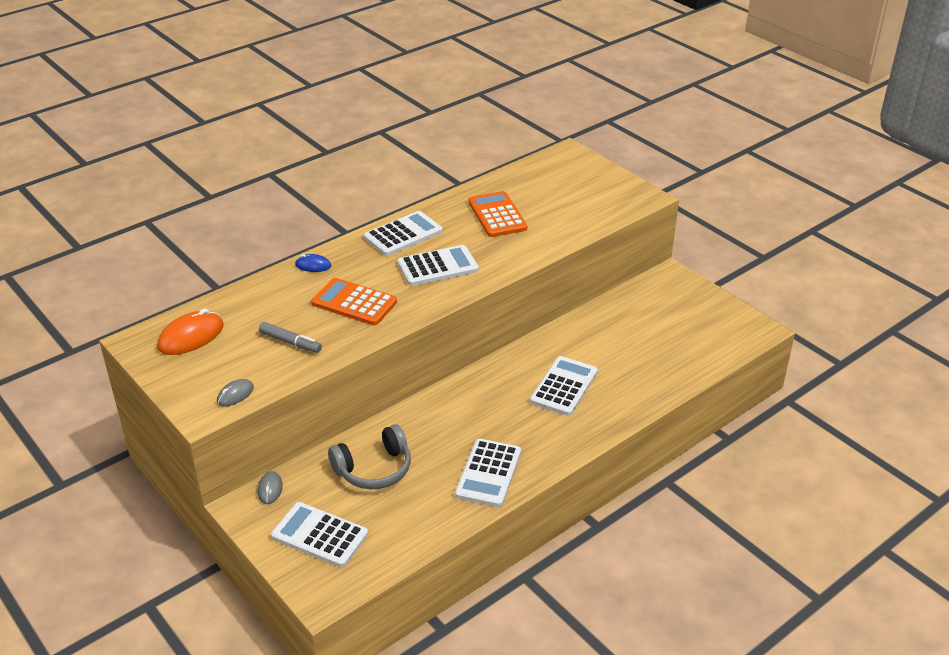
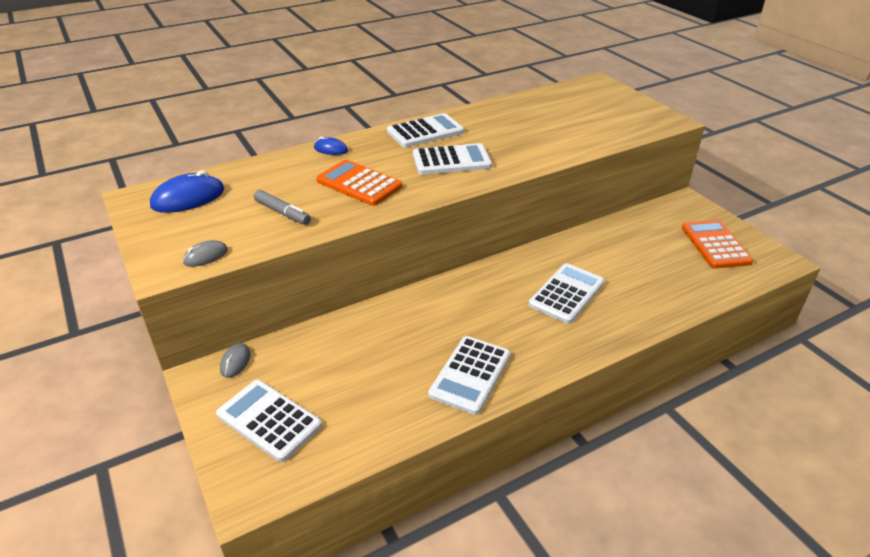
camera: 10 degrees right, 0 degrees up
(191, 337) = (188, 198): orange mouse -> blue mouse
(374, 469) = (349, 354): grey headphones -> none
(497, 215) = (520, 124): orange calculator -> orange calculator (715, 245)

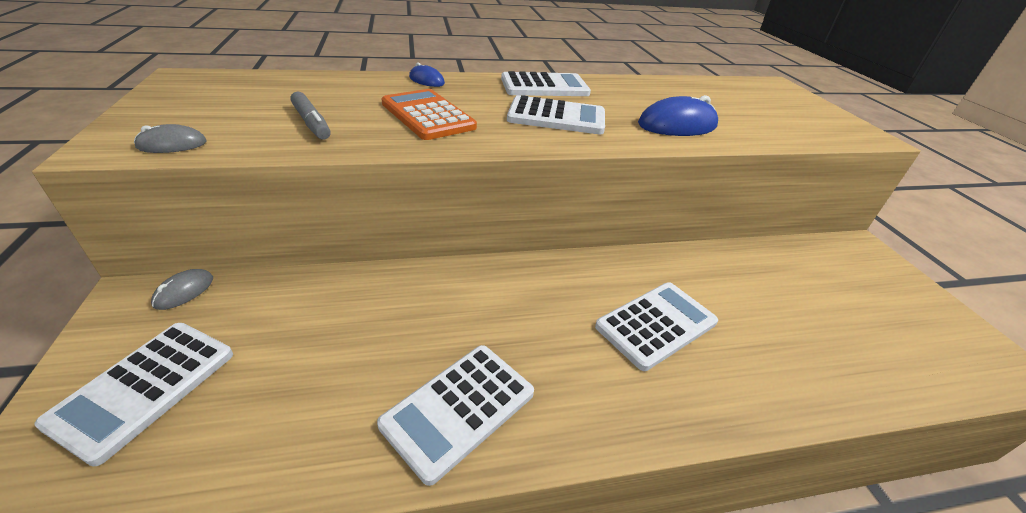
camera: 15 degrees right, 0 degrees up
(188, 198) = (231, 89): blue mouse -> blue mouse (677, 125)
(269, 420) = (145, 388): white calculator -> white calculator turned 120 degrees counterclockwise
(715, 245) = (900, 314): orange calculator -> none

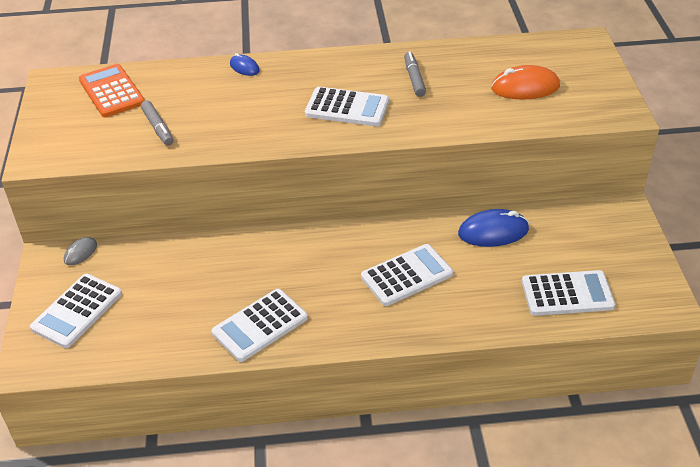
camera: 10 degrees right, 5 degrees up
(172, 144) = (72, 155): grey mouse -> none
(427, 115) = (243, 113): orange calculator -> orange calculator (111, 92)
(544, 86) = (347, 67): white calculator -> white calculator (567, 294)
(622, 98) = (414, 78): none -> grey marker
(677, 125) = (448, 111): blue mouse -> blue mouse (493, 232)
(746, 111) = (525, 87): none -> orange mouse

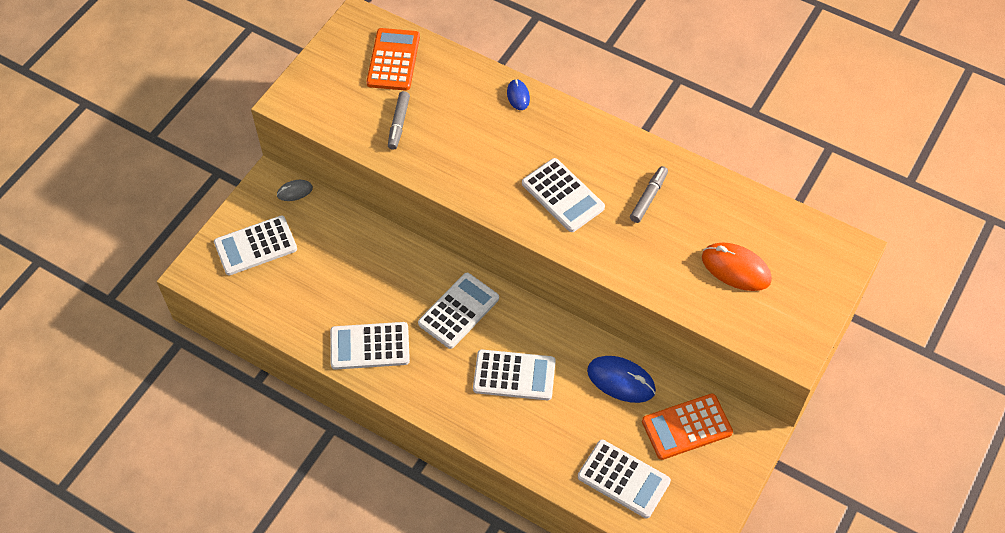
camera: 35 degrees right, 15 degrees up
(314, 258) = (458, 311): none -> white calculator
(573, 233) = (687, 427): none -> orange calculator

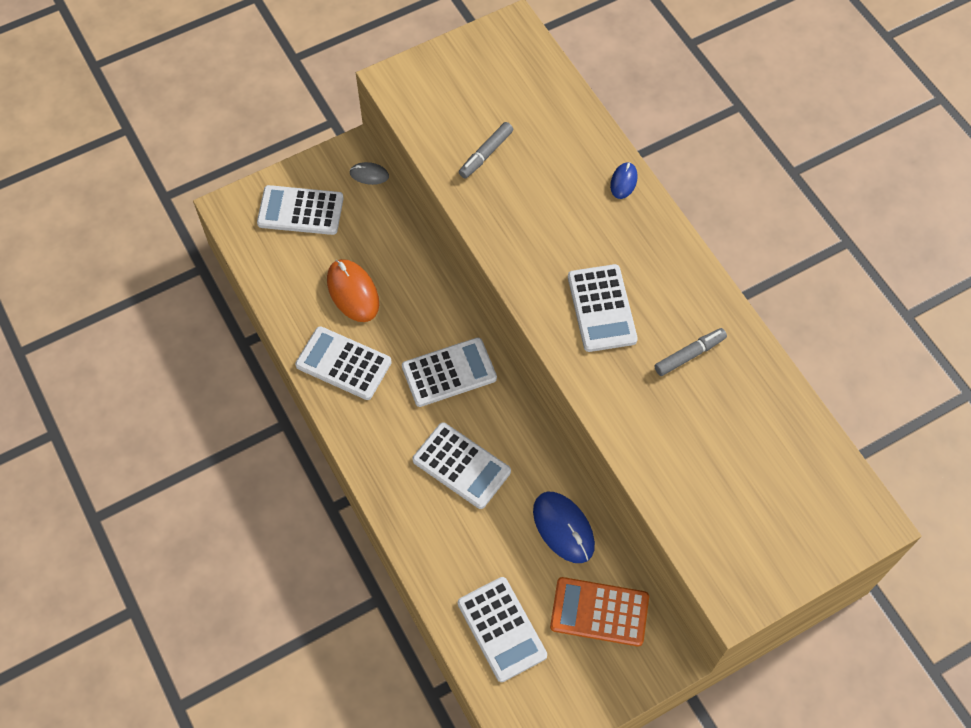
camera: 30 degrees right, 5 degrees up
(393, 60) = (522, 86): orange calculator -> none
(736, 269) = (733, 477): orange mouse -> orange mouse (353, 292)

